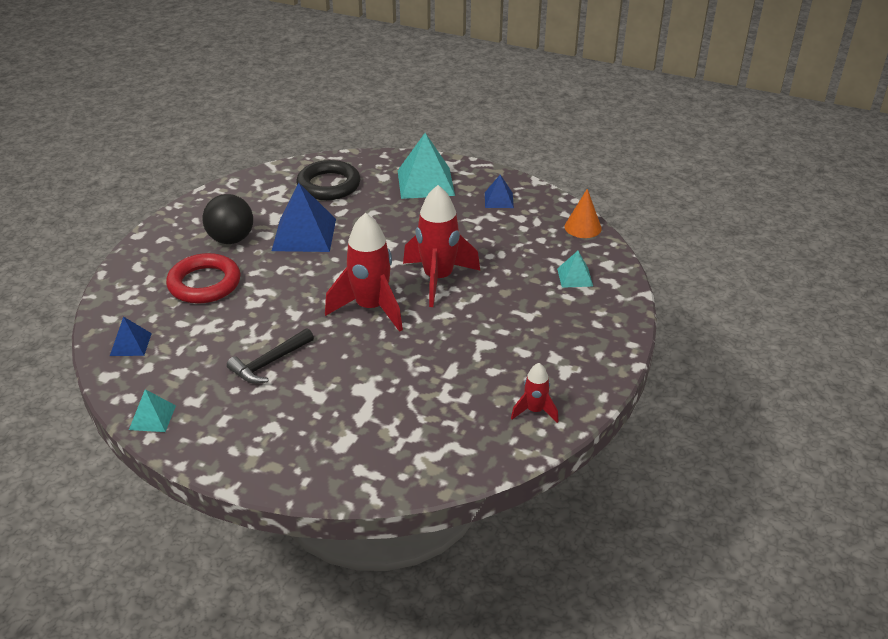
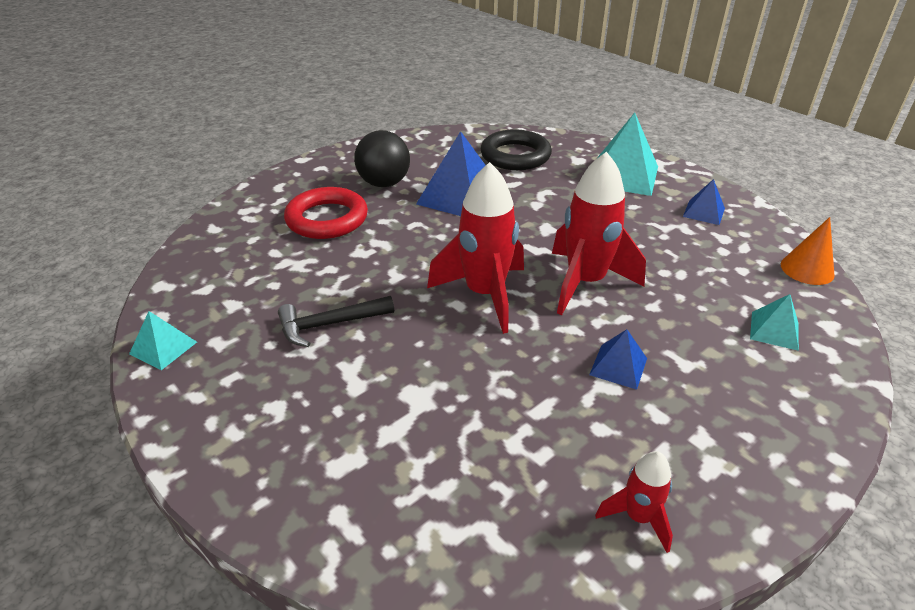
camera: 25 degrees right, 0 degrees up
(130, 344) = (210, 260): blue pyramid -> blue pyramid (618, 366)

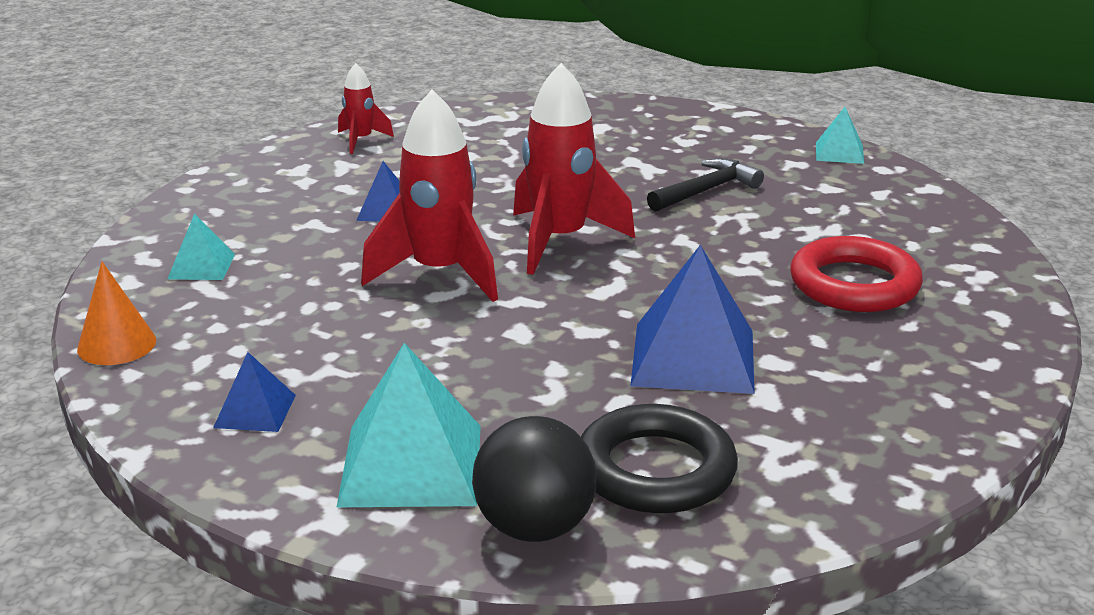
camera: 160 degrees right, 10 degrees down
(384, 183) = (842, 355): black ball -> black ball (534, 527)

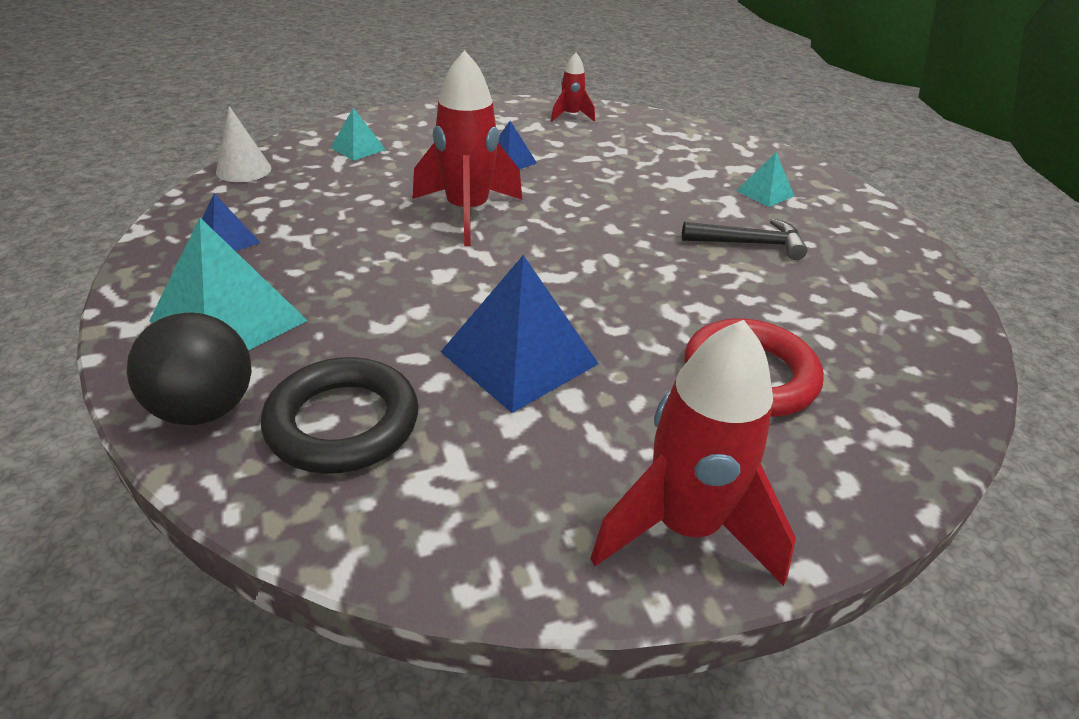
camera: 40 degrees right, 10 degrees up
(117, 344) = (243, 170): orange cone -> white cone
(560, 241) = (578, 228): red rocket -> red rocket (684, 527)
(839, 152) = (921, 265): turquoise pyramid -> turquoise pyramid (765, 193)

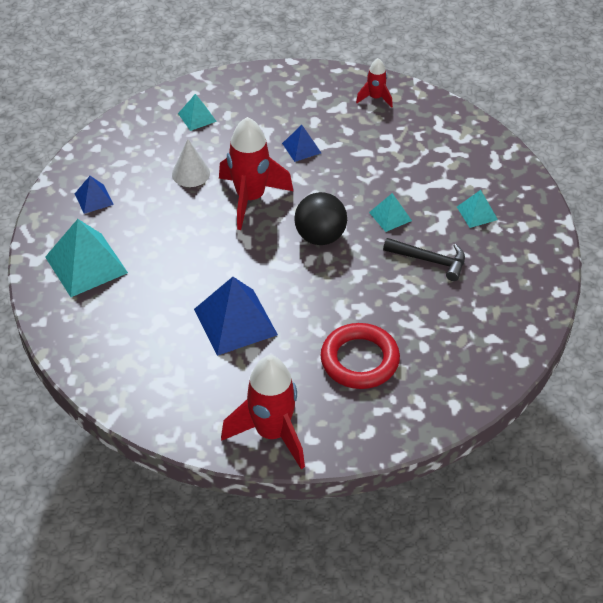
camera: 20 degrees right, 10 degrees up
(205, 409) = (67, 321): black ball -> black ball (320, 236)
(243, 170) = (114, 130): white cone -> white cone (191, 173)
(343, 423) = (131, 343): black ring -> none
(664, 208) = (390, 216): none -> turquoise pyramid

